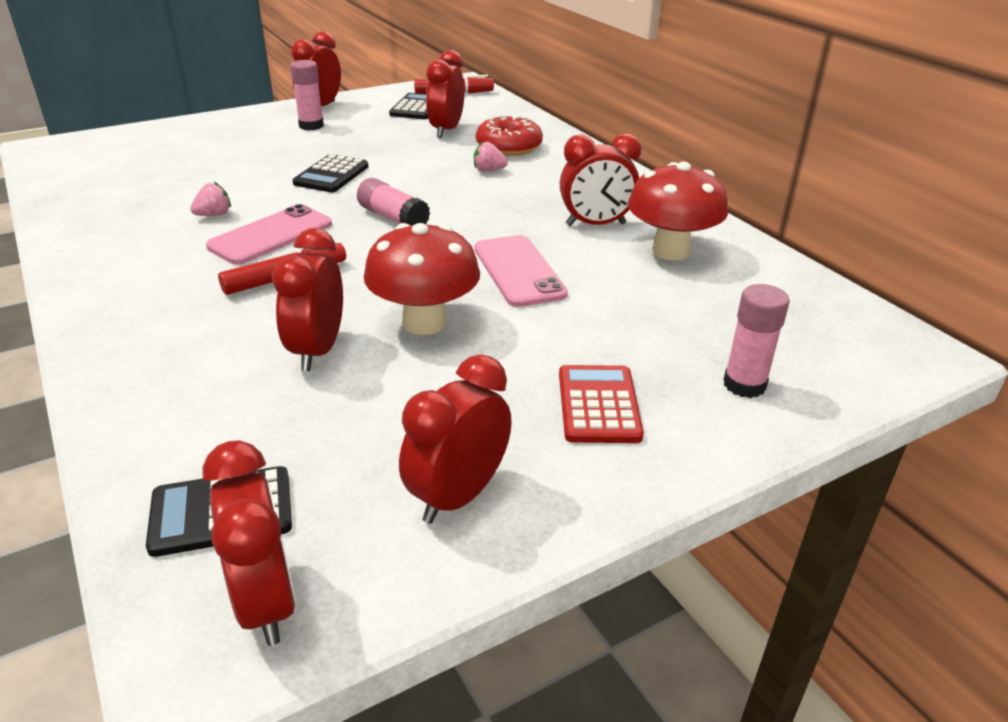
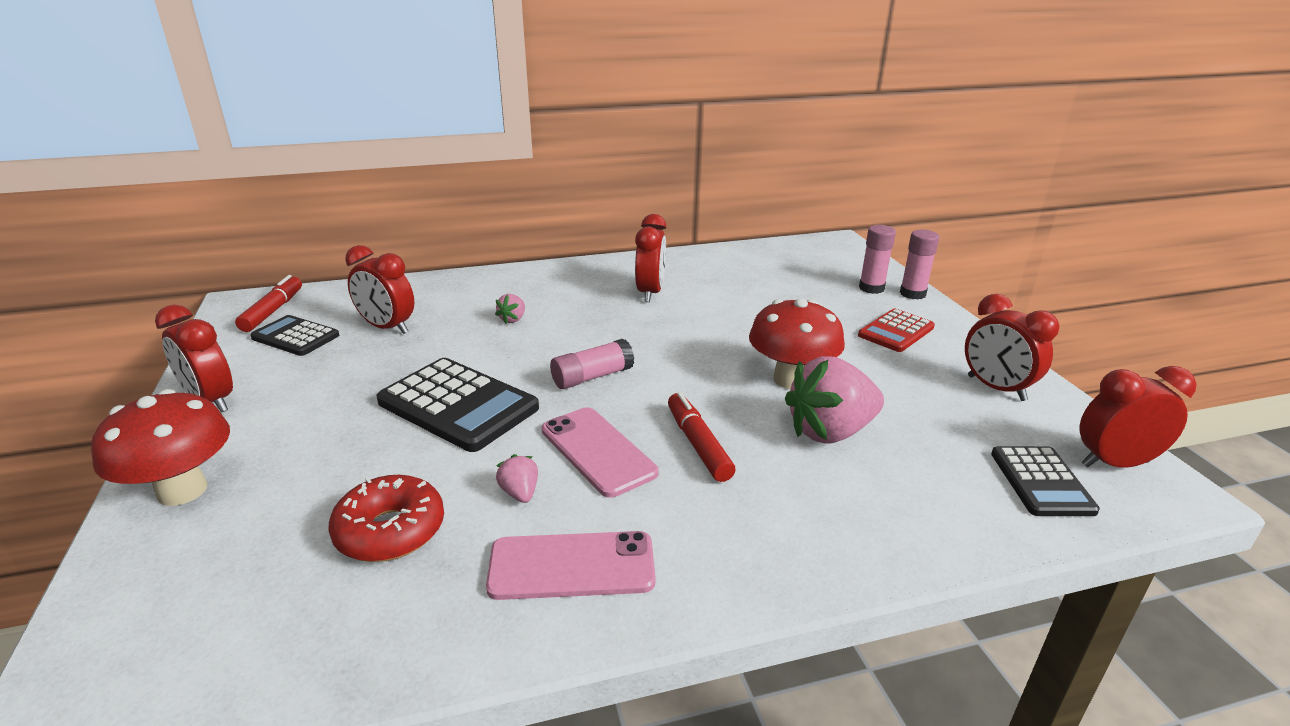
camera: 75 degrees left, 5 degrees down
(311, 126) = (277, 411): pink glue stick -> pink glue stick (912, 294)
(317, 350) = (830, 432): red clock -> pink strawberry
(331, 175) = (458, 405): black calculator -> black calculator, size x1.65
(509, 147) = (463, 303): red donut -> red donut (390, 531)
(518, 271) = (717, 332): pink phone -> pink phone (572, 566)
(599, 405) = (896, 331): red calculator -> red calculator turned 60 degrees counterclockwise
(670, 251) = (704, 276): red mushroom -> red mushroom (182, 490)

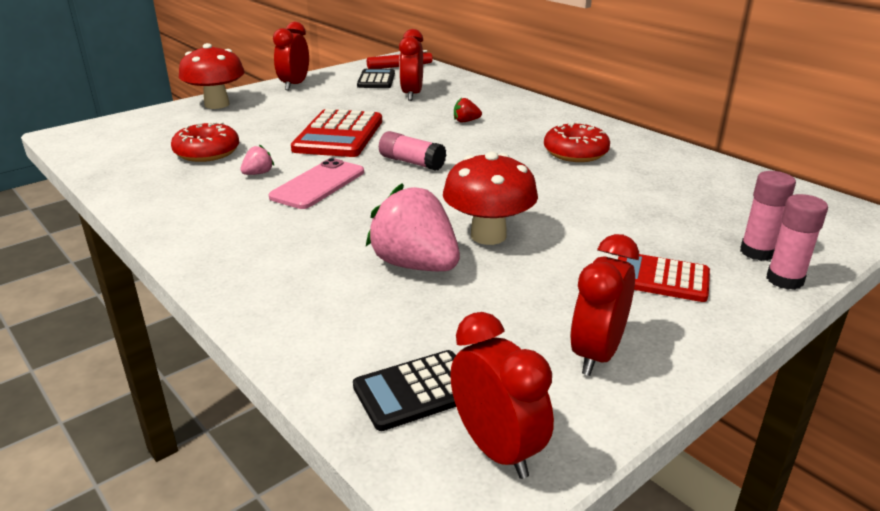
camera: 65 degrees right, 0 degrees up
(458, 405) = (338, 135): black calculator -> red calculator
(513, 319) = (466, 121): pink strawberry -> red strawberry
(572, 566) = (196, 203): pink phone -> none
(650, 293) = (575, 153): red clock -> red donut
(698, 444) = (352, 215): red marker -> none

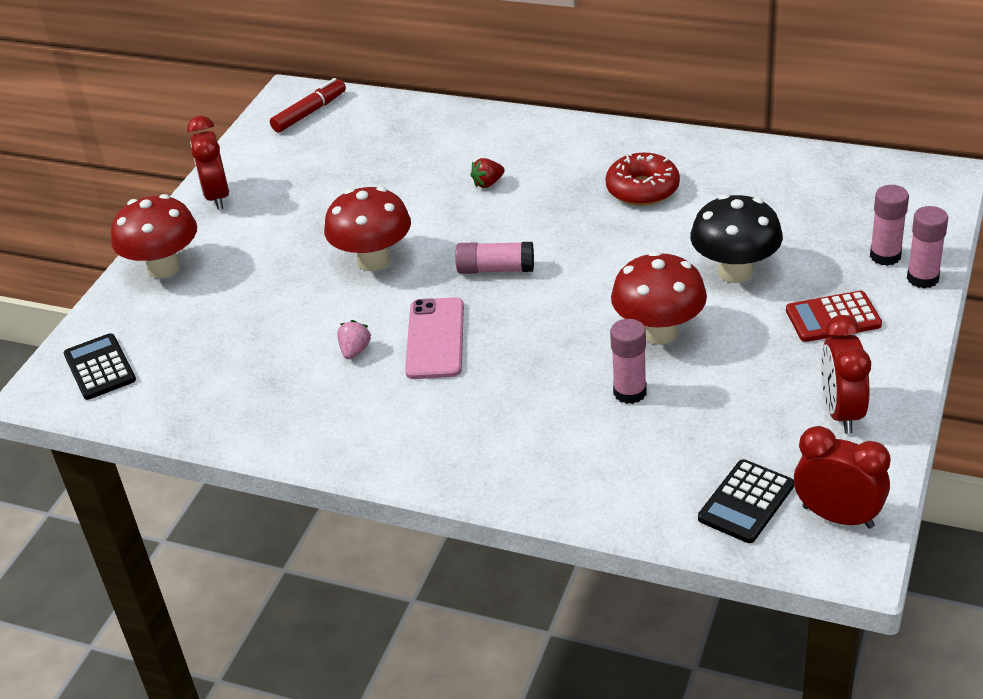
camera: 25 degrees left, 10 degrees up
(207, 152) = (258, 345): red donut -> none
(338, 135) = (373, 260): red calculator -> red mushroom
(376, 80) = (308, 148): black calculator -> black calculator (100, 367)
(412, 95) = (381, 160): red clock -> none
(415, 265) = (630, 392): pink strawberry -> pink glue stick
(599, 219) = (735, 272): none -> black mushroom

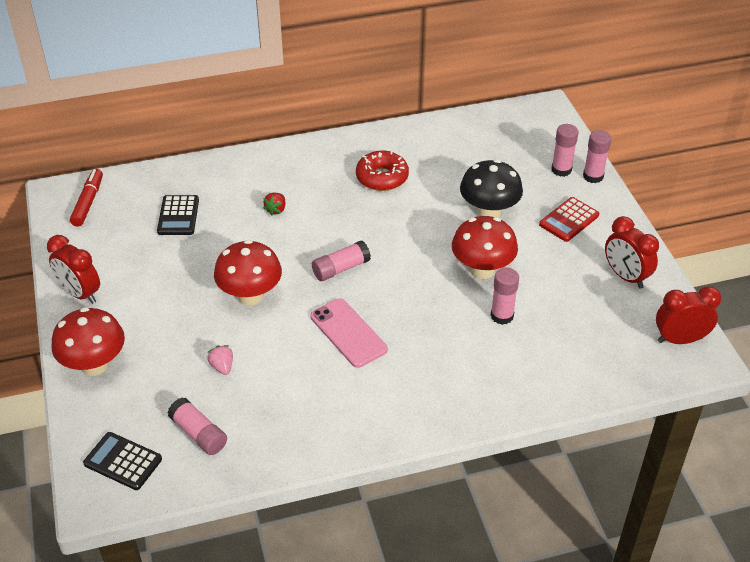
camera: 40 degrees left, 5 degrees up
(190, 373) = (198, 434): none -> pink glue stick
(355, 351) = (302, 365): pink strawberry -> pink strawberry (222, 367)
(746, 502) = (627, 354): black calculator -> black calculator (178, 216)

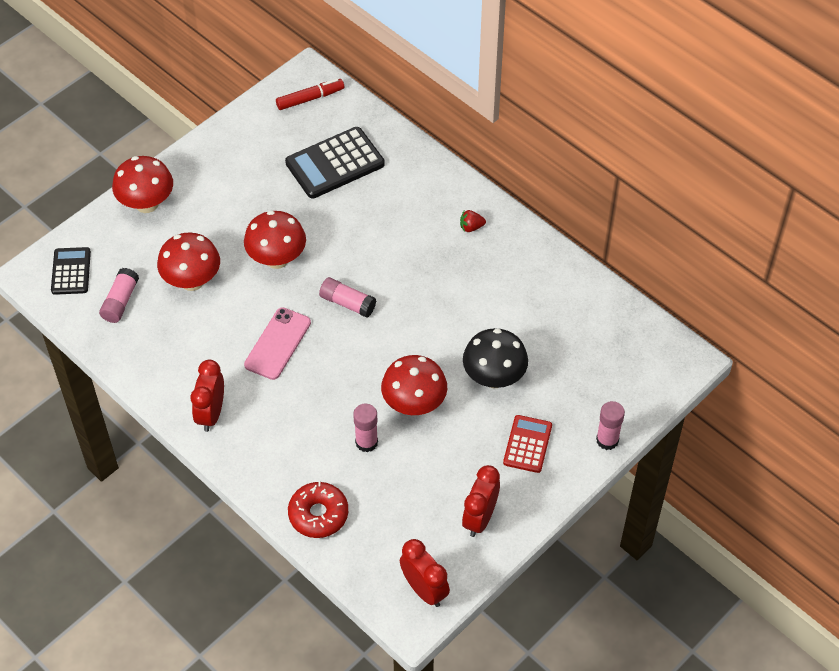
camera: 60 degrees right, 10 degrees up
(80, 293) = (210, 153): red clock -> red clock (211, 414)
(178, 216) = (335, 163): black calculator -> black calculator, size x1.65
(222, 367) = (192, 281): pink strawberry -> red mushroom
(276, 210) = (388, 223): red strawberry -> red strawberry (471, 227)
(382, 177) = (483, 277): red donut -> red donut (318, 514)
(561, 170) = (597, 410): pink glue stick -> none
(569, 220) = (527, 444): red calculator -> red calculator turned 90 degrees clockwise

